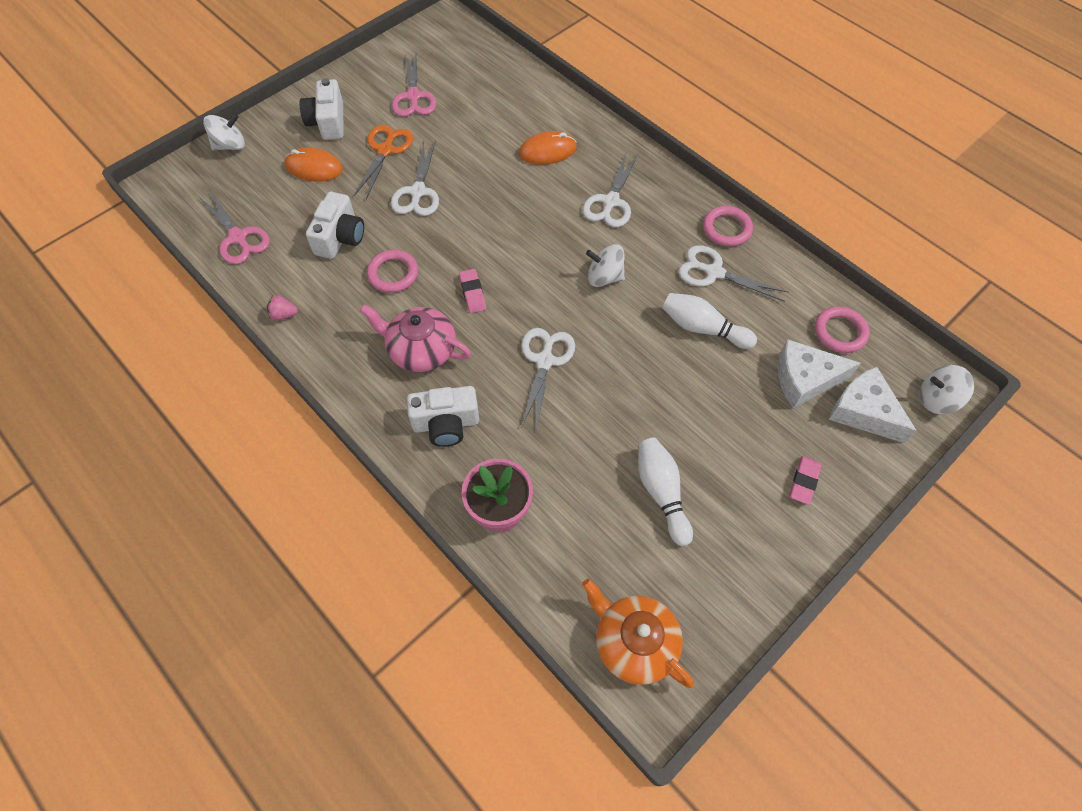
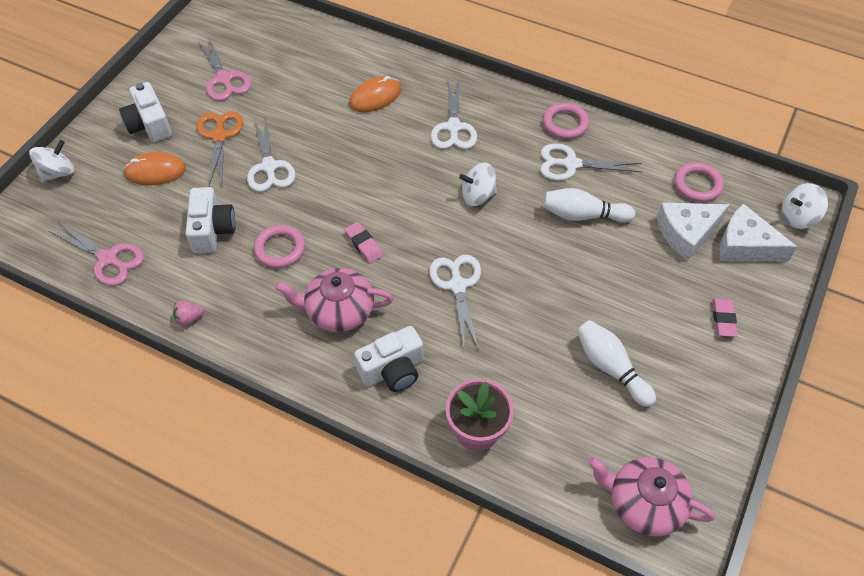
camera: 20 degrees left, 5 degrees down
(634, 642) = (644, 503): orange teapot -> pink teapot

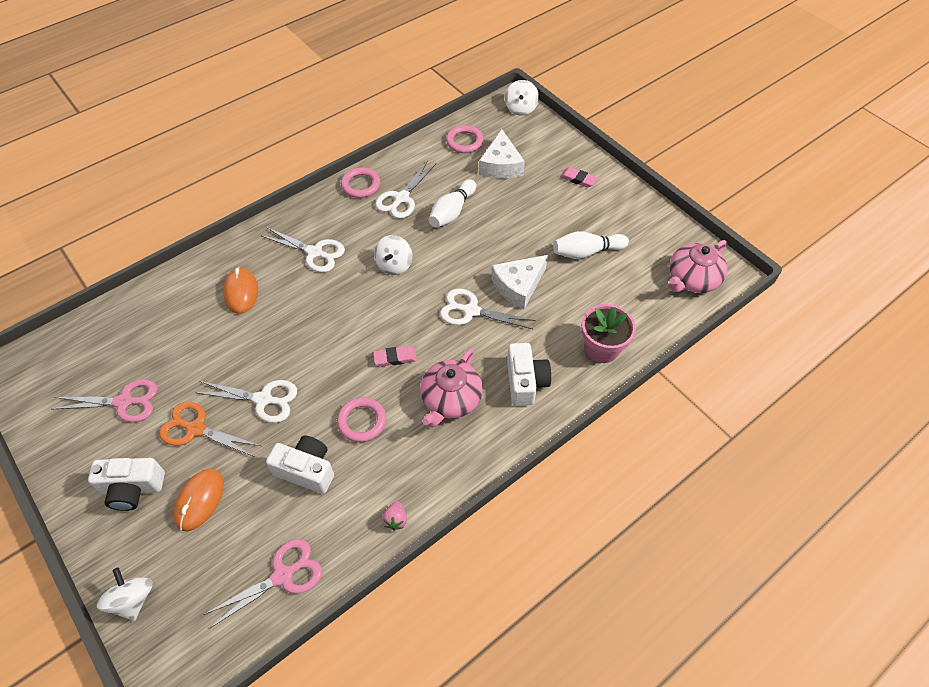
camera: 65 degrees left, 0 degrees up
(745, 245) = (528, 142): white cheese -> white cheese (518, 286)

